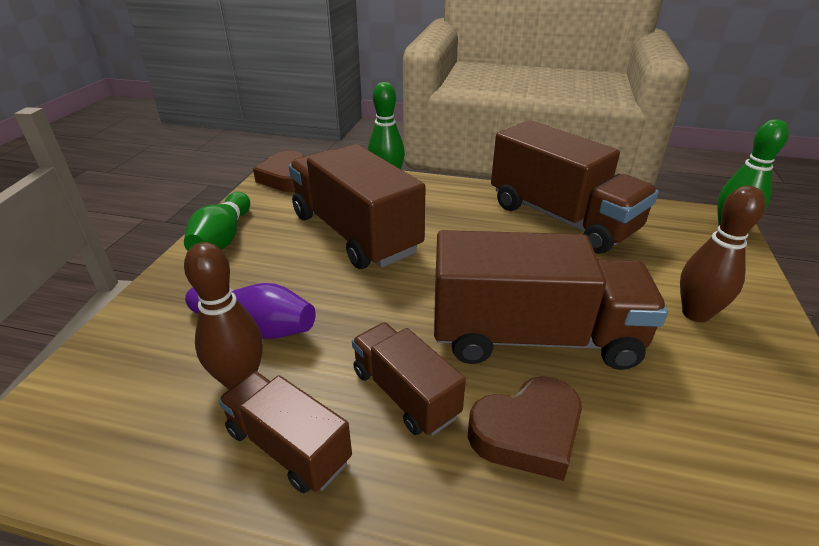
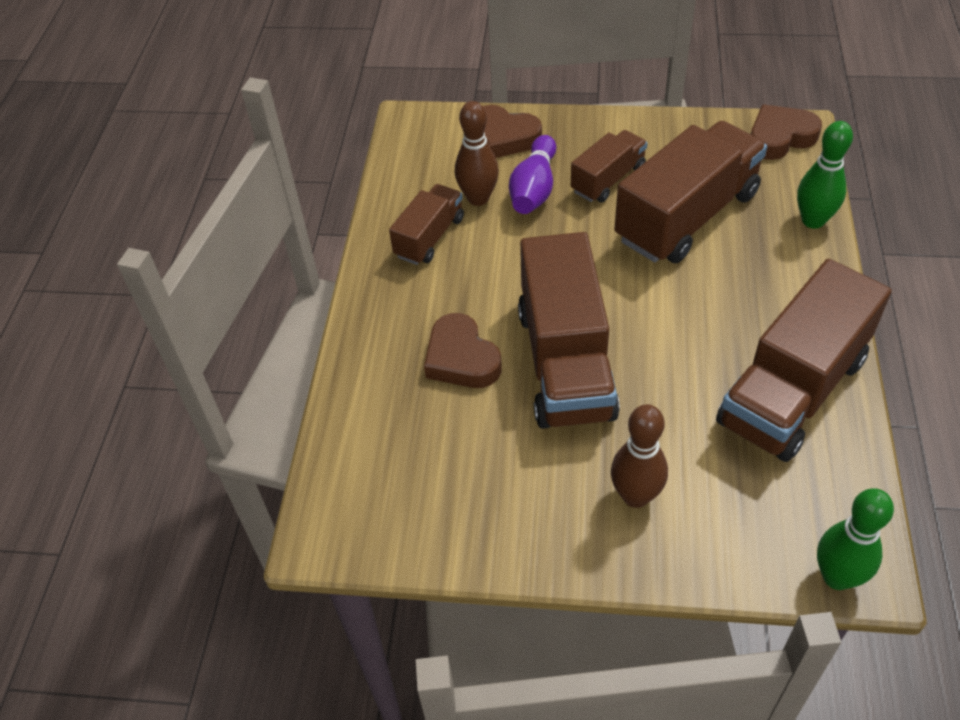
camera: 85 degrees right, 15 degrees up
(143, 340) = (504, 137): none -> brown heart
(223, 238) = (644, 131): green bowling pin -> none
(405, 393) = (484, 287): brown truck -> brown truck (608, 179)

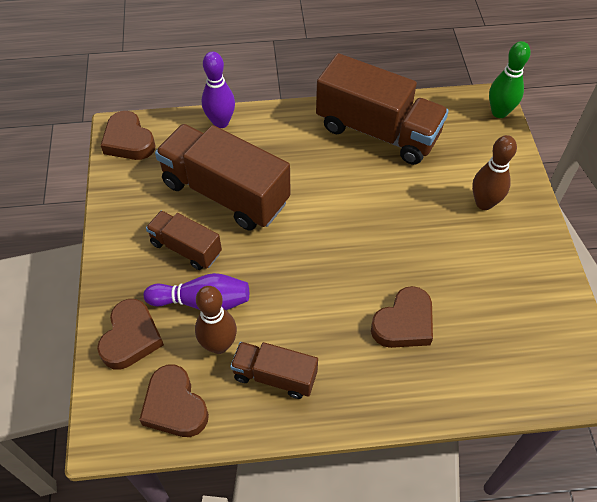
camera: 105 degrees left, 5 degrees up
(421, 164) = (175, 406): none -> brown heart
(565, 362) = (389, 254): brown truck -> none
(813, 220) = (221, 122): green bowling pin -> purple bowling pin

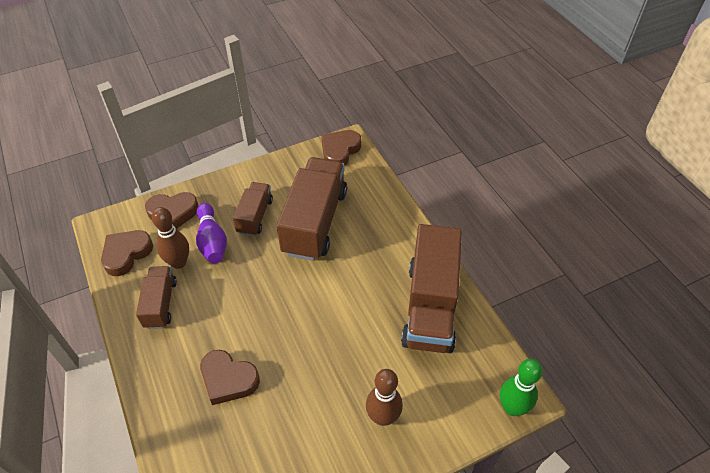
camera: 70 degrees right, 5 degrees down
(221, 122) = (385, 196): purple bowling pin -> none

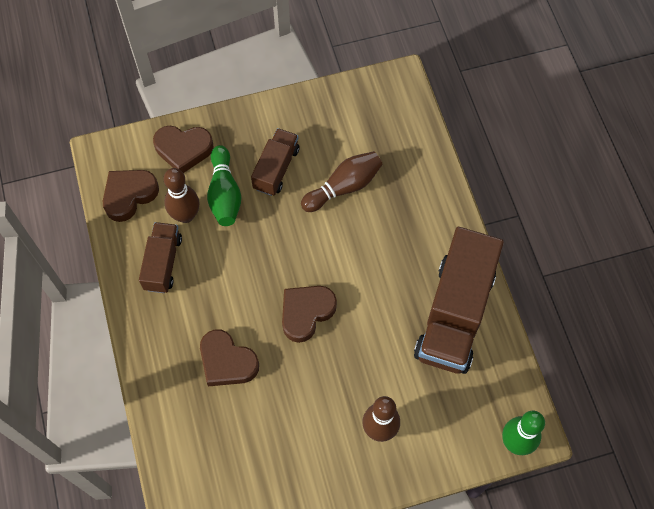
camera: 10 degrees right, 15 degrees up
(212, 241) = (224, 194): purple bowling pin -> green bowling pin
(315, 222) = (343, 187): brown truck -> brown bowling pin
(340, 151) = (388, 92): brown heart -> brown heart (306, 313)

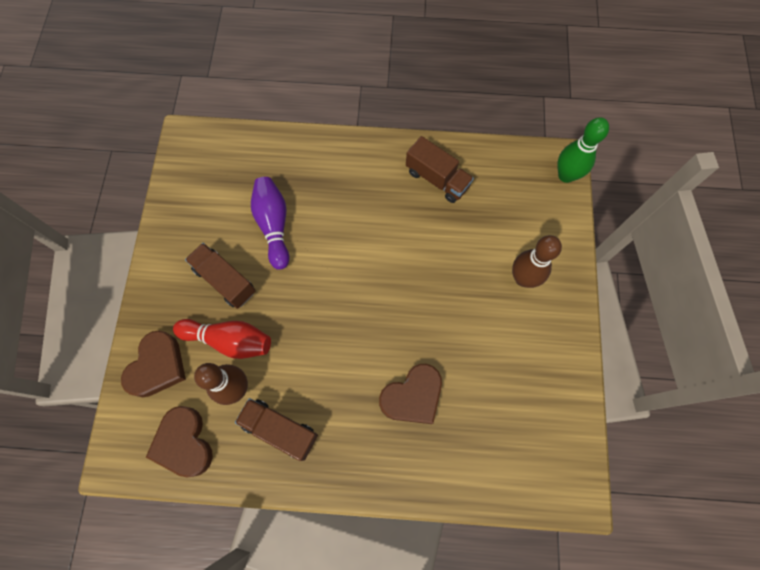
camera: 70 degrees left, 5 degrees up
(224, 194) = (229, 340): green bowling pin -> red bowling pin
(306, 313) = (389, 304): brown heart -> none
(343, 187) = (274, 226): brown bowling pin -> purple bowling pin
(454, 314) = (437, 179): brown truck -> brown truck, size x0.54

